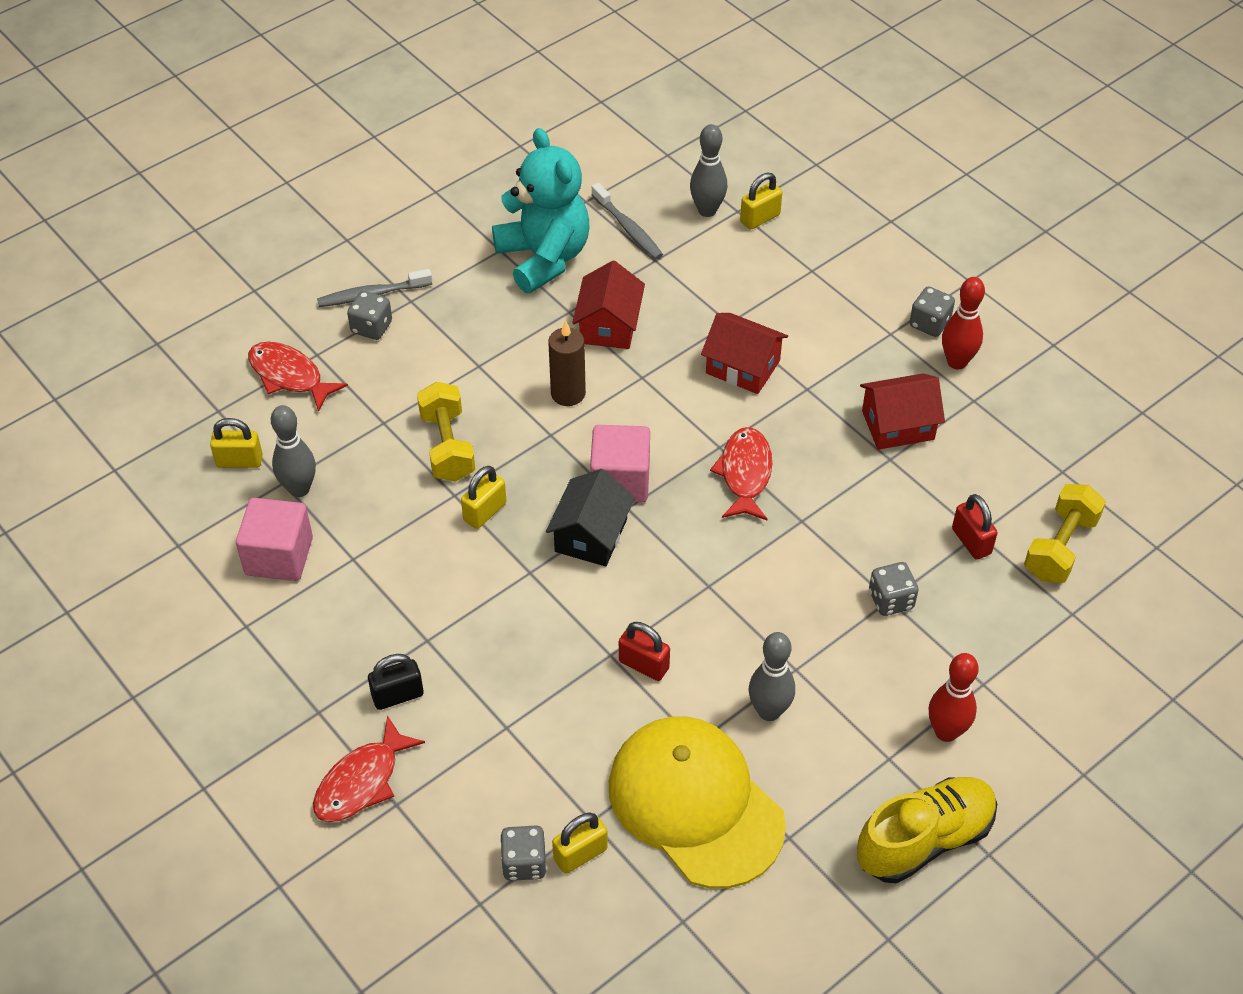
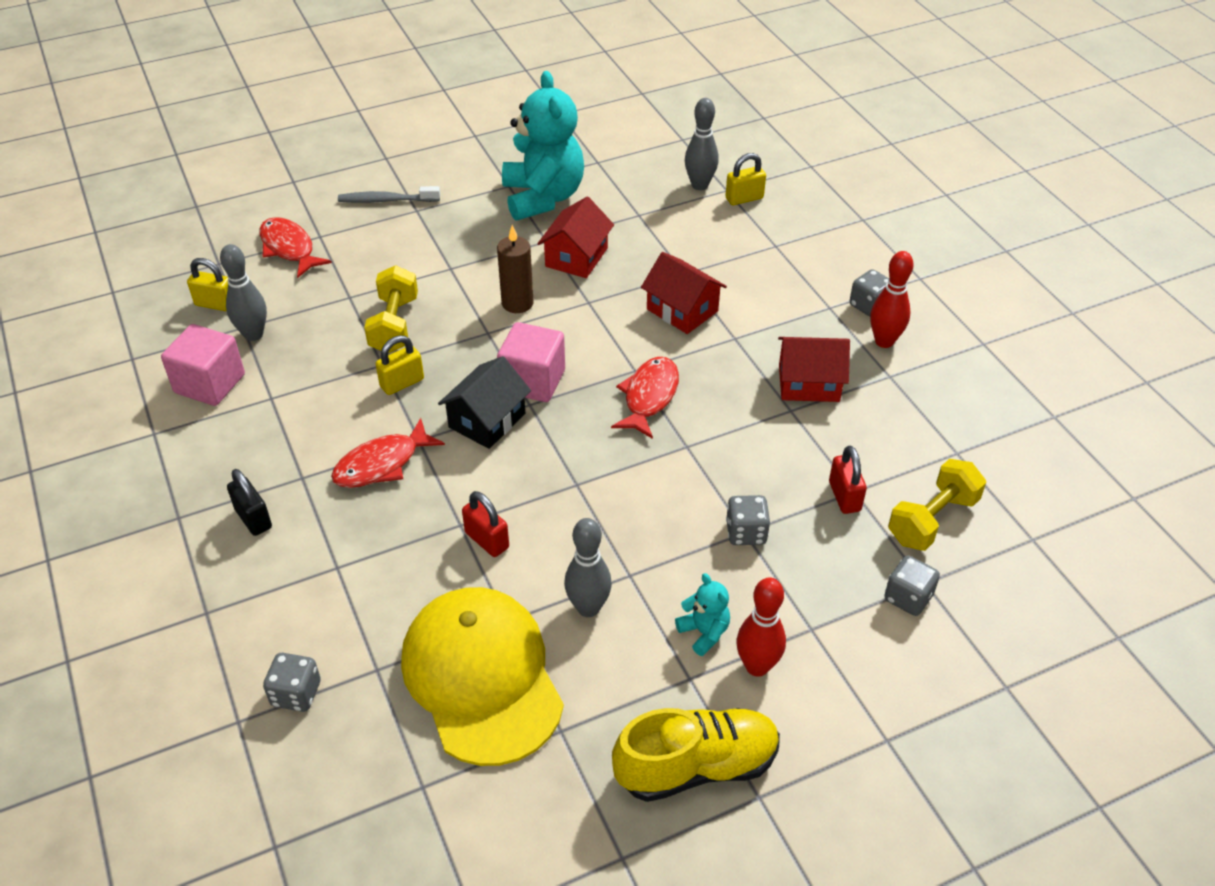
camera: 15 degrees right, 5 degrees down
(362, 781) = (186, 585): red fish -> red fish (382, 464)
(371, 327) = (374, 224): grey dice -> grey dice (908, 597)
(397, 695) = (253, 518): black padlock -> black padlock turned 60 degrees clockwise
(580, 854) = (352, 698): yellow padlock -> none
(628, 228) = (625, 188): grey toothbrush -> none
(886, 710) = (704, 632): none -> turquoise teddy bear

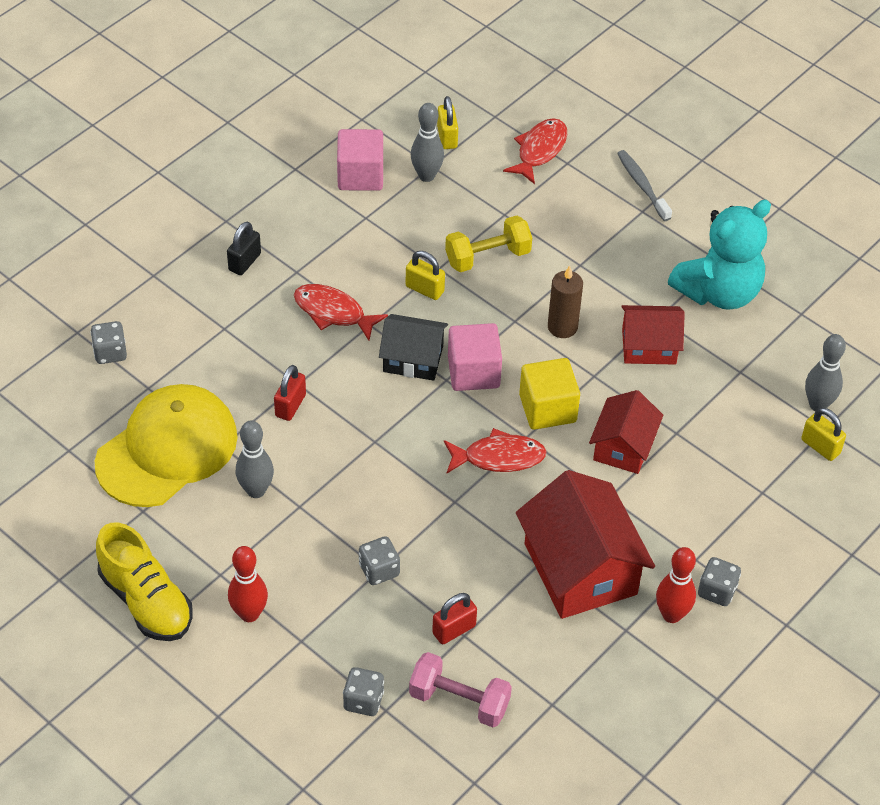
camera: 65 degrees right, 5 degrees up
(609, 344) = (547, 408): none -> yellow cube
(704, 632) = (266, 571): turquoise teddy bear -> none
(808, 383) = (580, 569): red house -> red house, size x1.69
(932, 520) = (459, 701): yellow dumbbell -> pink dumbbell

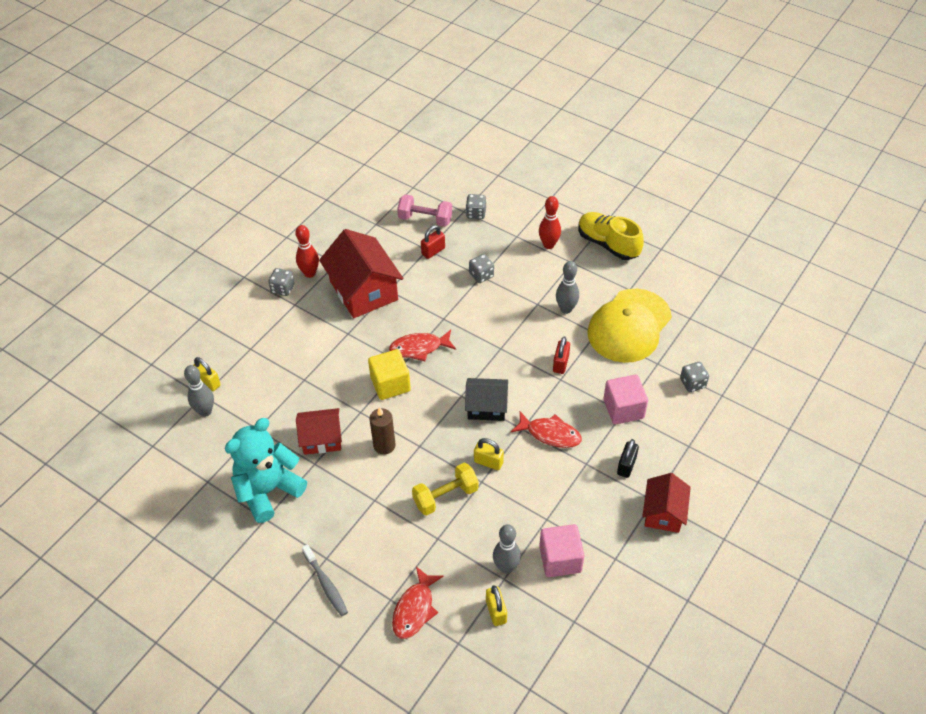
camera: 175 degrees right, 0 degrees up
(473, 372) = (443, 403): pink cube -> pink cube (623, 409)
(623, 447) = (339, 365): red house -> red house (663, 512)

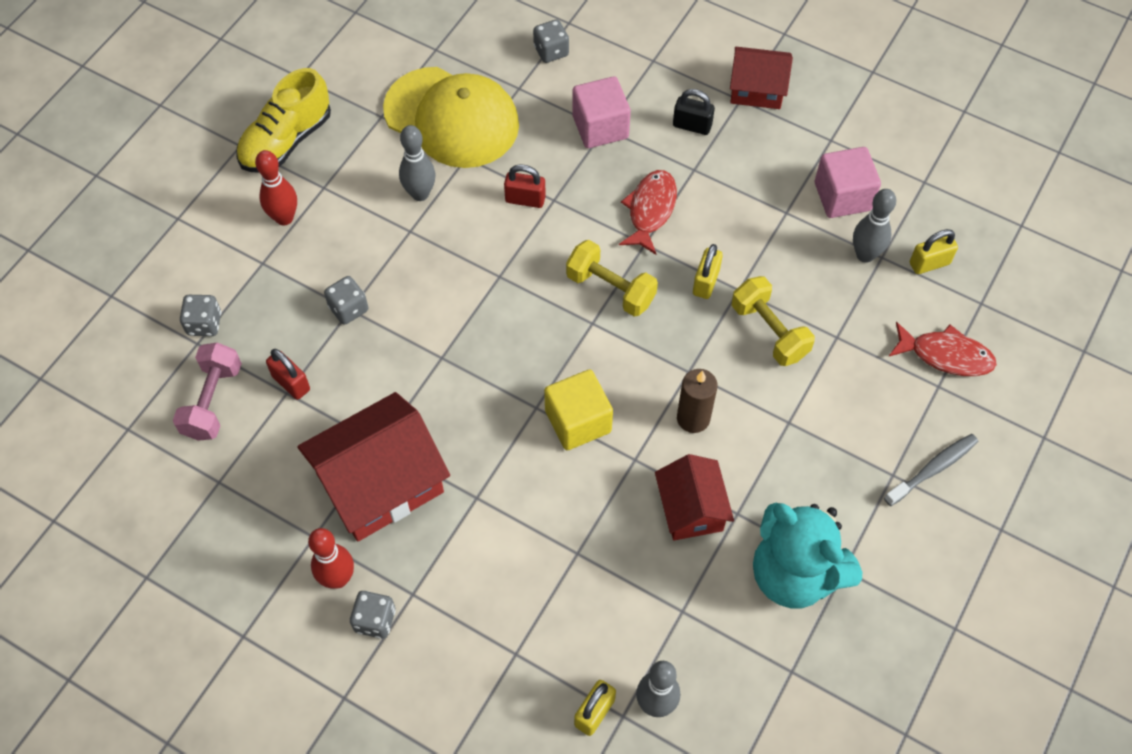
camera: 95 degrees left, 10 degrees up
(419, 348) = (504, 386): red fish -> none
(486, 407) = (610, 289): black house -> yellow dumbbell

